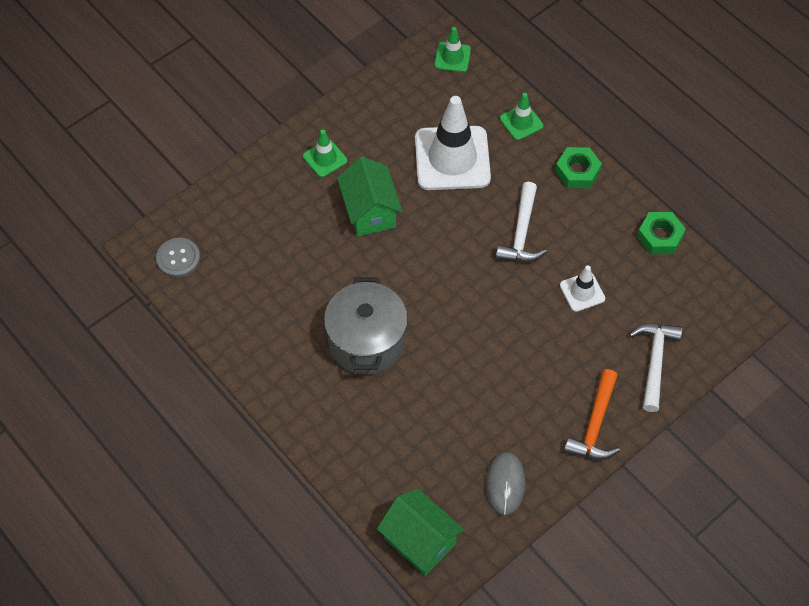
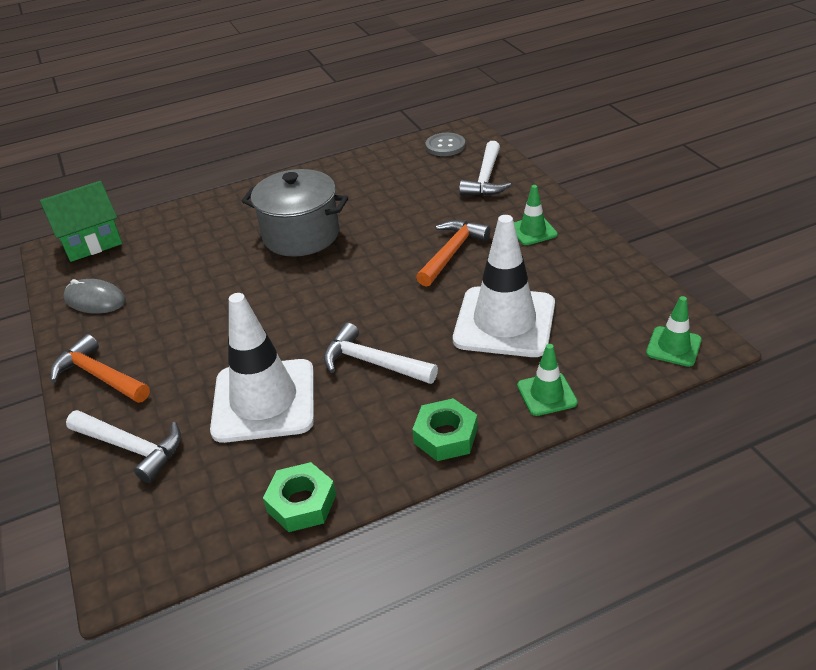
camera: 110 degrees right, 20 degrees down
(241, 209) = (486, 179): none -> white hammer
(370, 212) = (451, 253): green house -> orange hammer
(582, 292) = (264, 401): white traffic cone -> white traffic cone, size x2.08

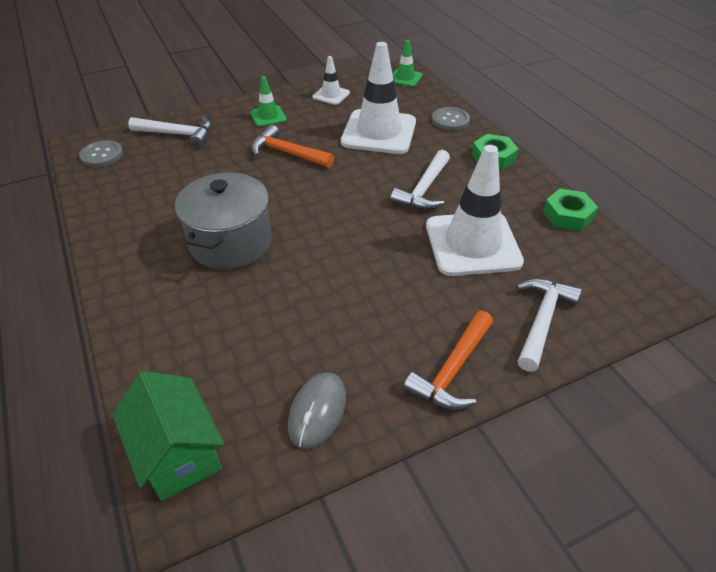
camera: 95 degrees left, 5 degrees up
(546, 394) = (450, 120): green traffic cone -> grey button
(598, 276) = (331, 95): none -> white traffic cone

